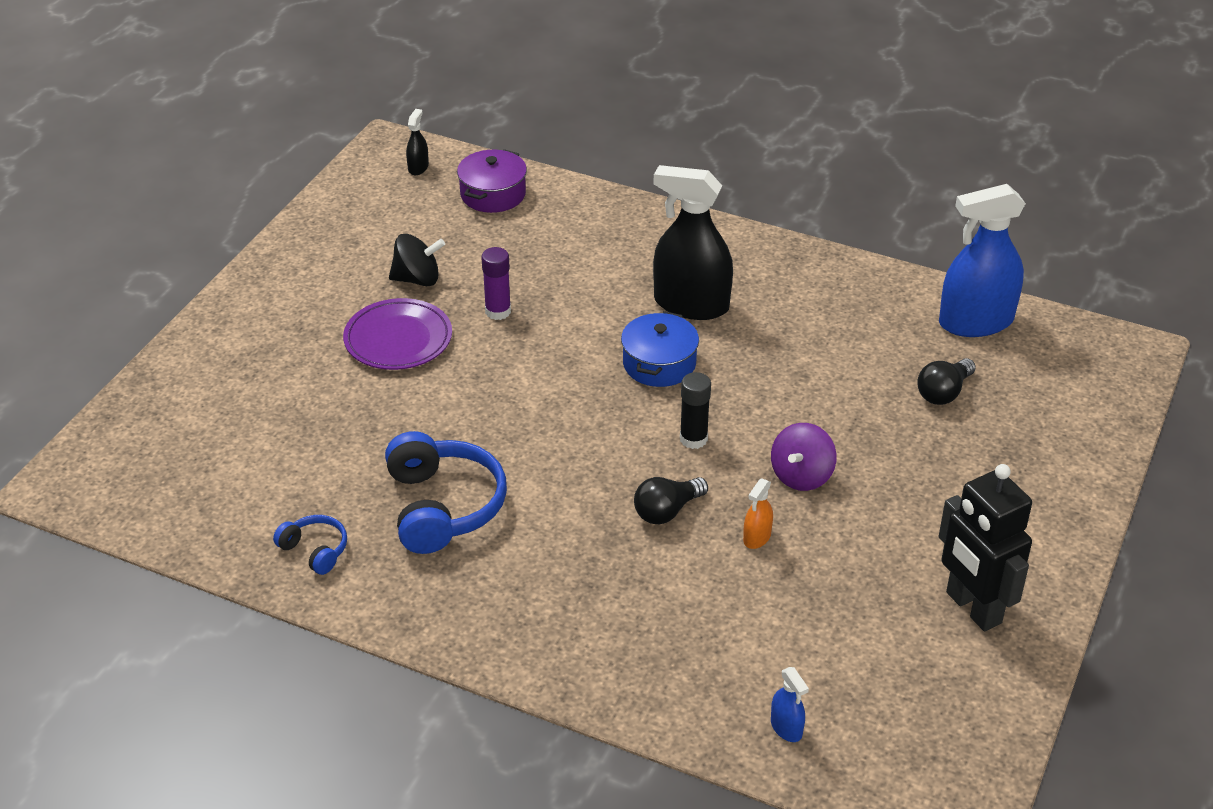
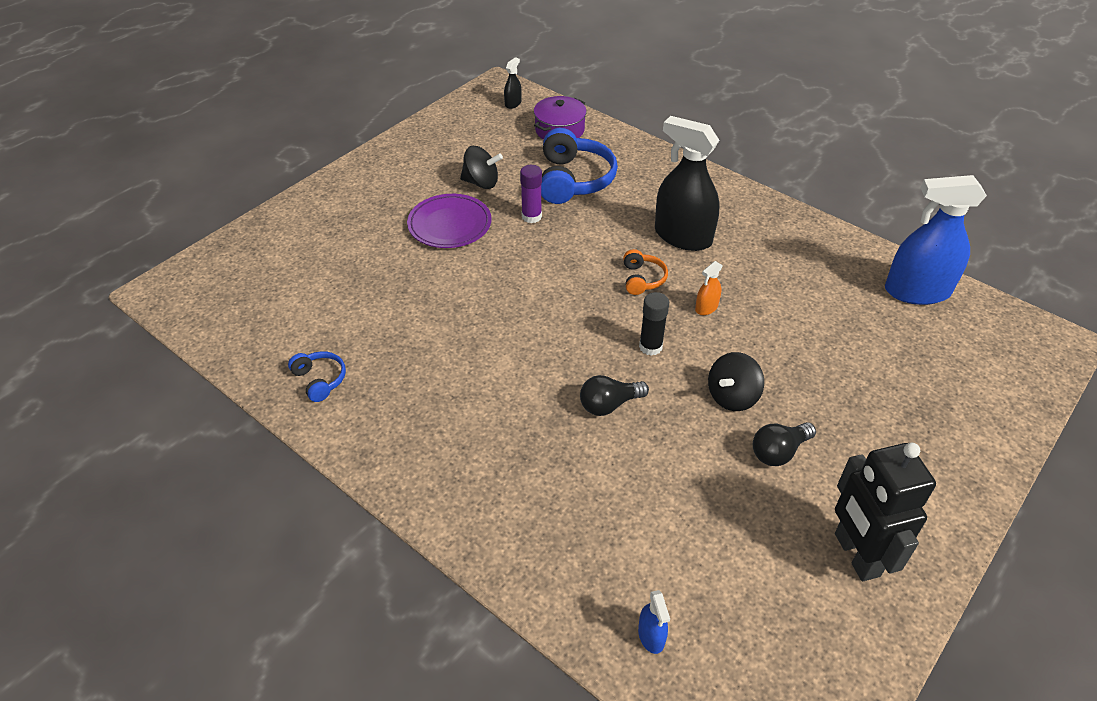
camera: 15 degrees right, 5 degrees up
(443, 507) = (431, 364): blue headphones -> blue headphones (573, 180)
(659, 363) = (642, 279): blue pot -> orange headphones
(757, 537) = (678, 444): orange spray bottle -> orange spray bottle (706, 308)
(801, 476) = (732, 396): purple spinning top -> black spinning top
(943, 393) = (875, 347): black light bulb -> black light bulb (778, 452)

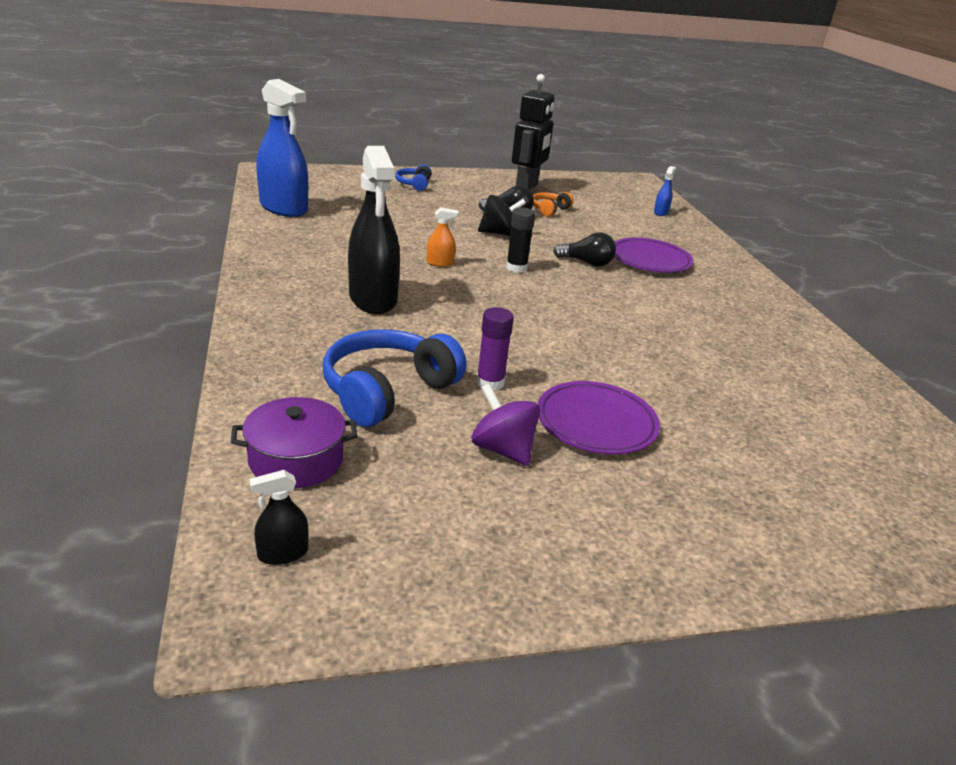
camera: 145 degrees left, 15 degrees down
(320, 380) = (824, 367): blue headphones -> blue headphones (414, 184)
(481, 182) = (502, 449): black spinning top -> purple spinning top
(561, 462) = (650, 260): none -> purple plate
(642, 279) = (459, 295): orange headphones -> orange headphones (549, 210)

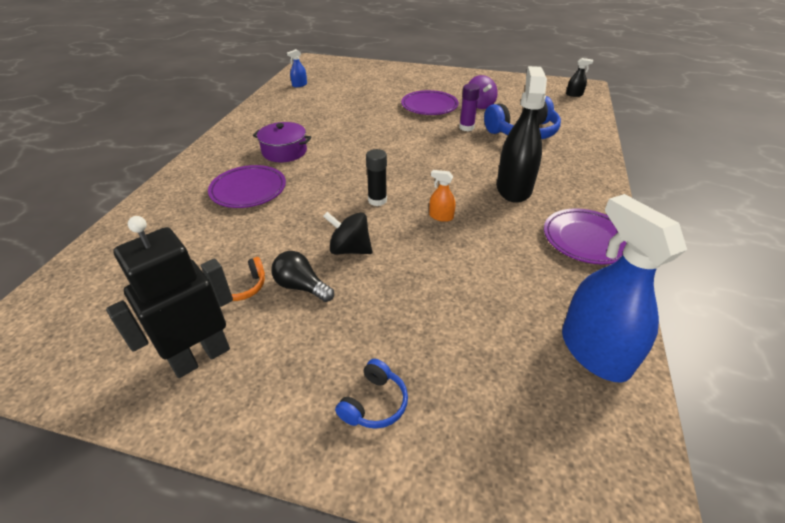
camera: 150 degrees left, 10 degrees up
(283, 263) = (586, 239): none -> purple plate
(296, 459) = (570, 115): purple pot -> purple pot (284, 151)
(587, 263) = (309, 196): black light bulb -> none
(660, 212) = (111, 257): blue spray bottle -> blue spray bottle (299, 85)

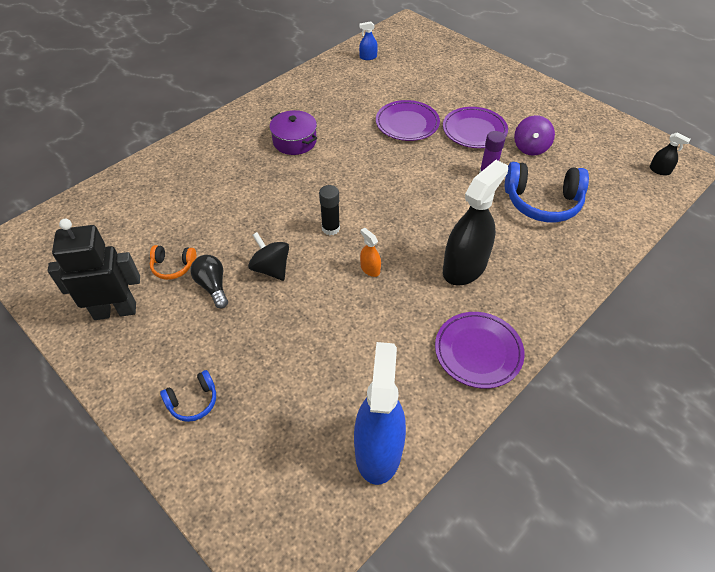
camera: 30 degrees right, 10 degrees up
(248, 190) = (238, 174): purple plate -> purple plate (407, 124)

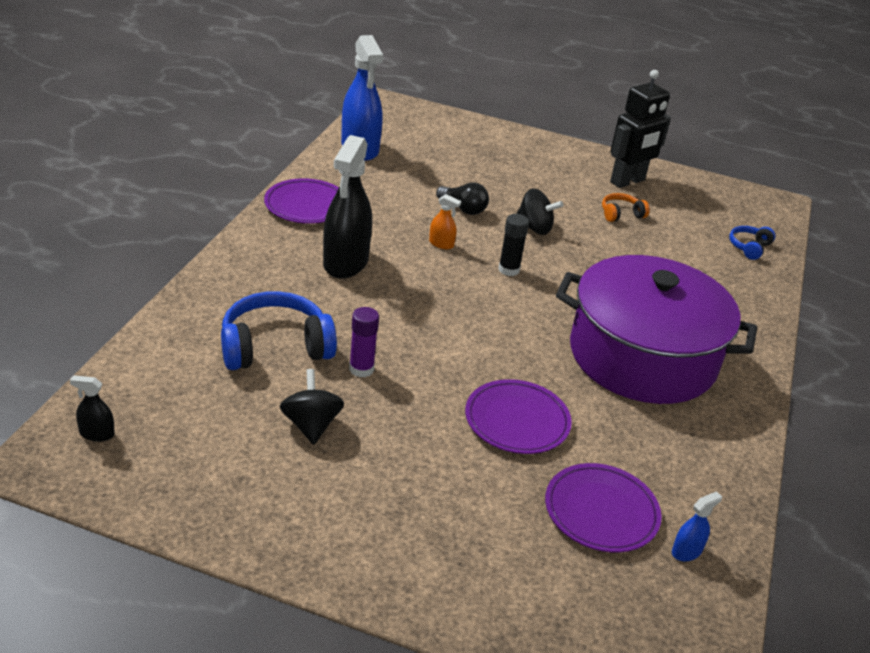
camera: 150 degrees right, 15 degrees down
(193, 401) = (510, 149): blue headphones -> blue headphones (749, 247)
(213, 286) = (571, 208): black light bulb -> black light bulb (463, 209)
(294, 141) = (642, 356): purple pot -> purple pot, size x2.32
(474, 131) = (409, 434): purple plate -> purple plate (601, 512)
(530, 148) = (311, 425): purple spinning top -> black spinning top

